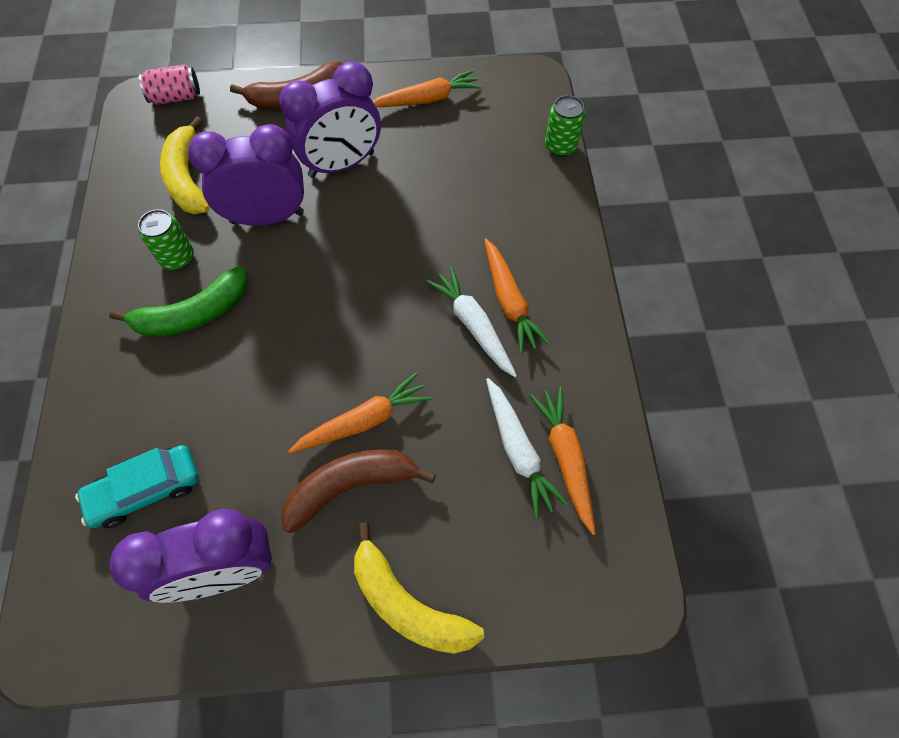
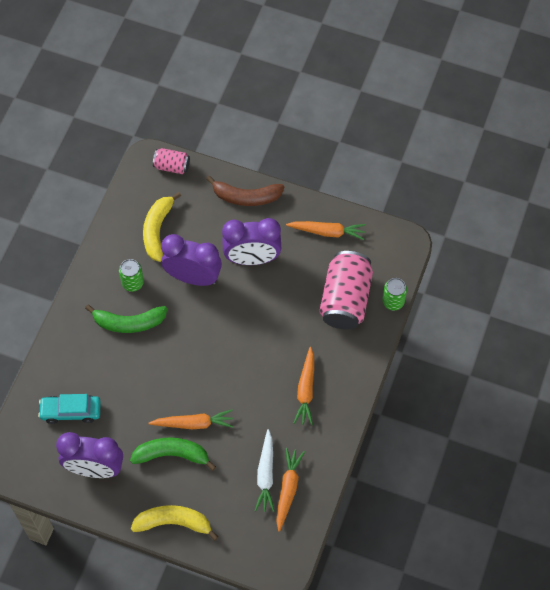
camera: 25 degrees right, 0 degrees up
(351, 486) = (172, 455): brown banana -> green banana
(407, 604) = (173, 523): yellow banana -> yellow banana turned 120 degrees clockwise
(473, 325) = (278, 395): white carrot -> none
(496, 167) = (345, 300): none -> pink can

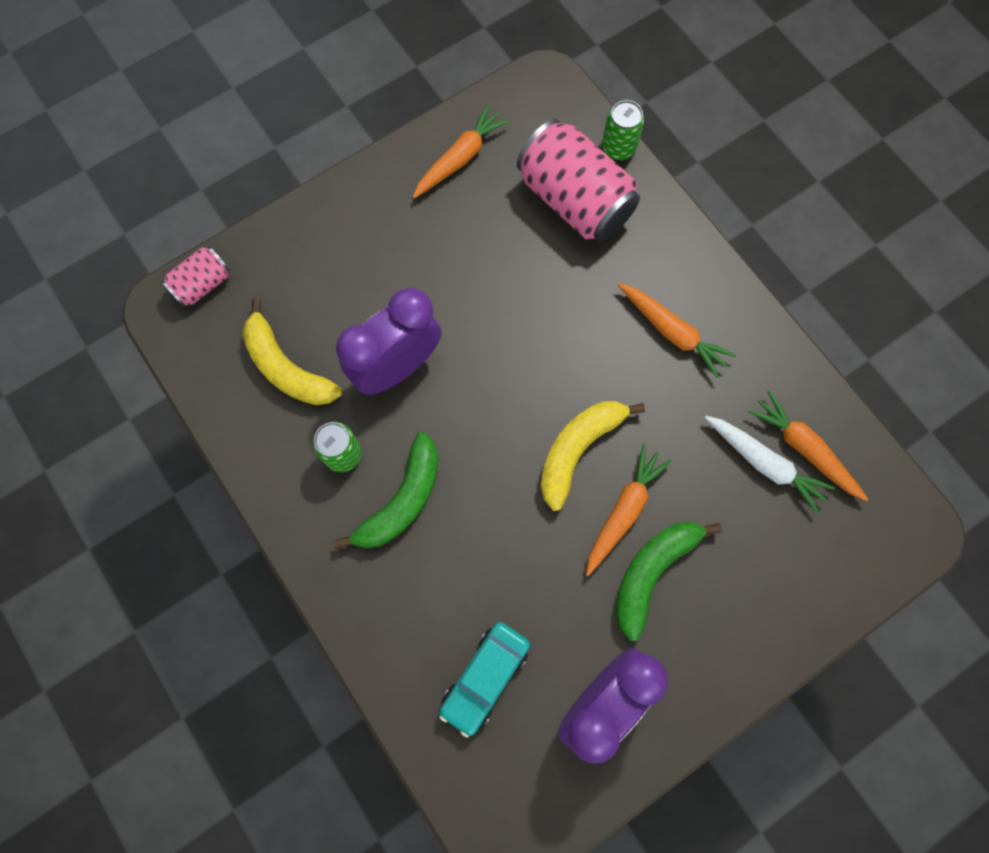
camera: 55 degrees left, 10 degrees up
(173, 523) = (760, 638): yellow banana -> yellow banana (578, 450)
(246, 197) = (329, 221): brown banana -> none
(252, 258) = (428, 273): purple clock -> none

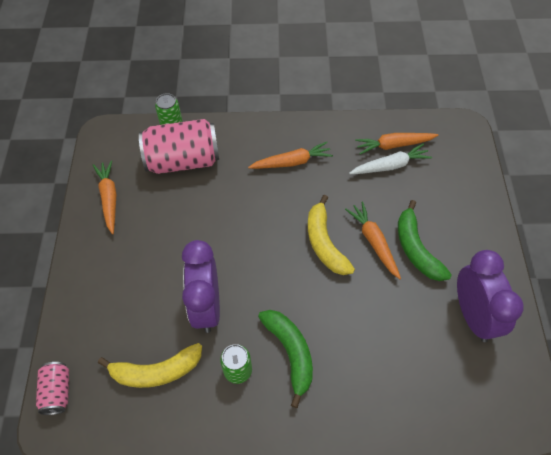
camera: 55 degrees left, 15 degrees down
(485, 677) = (426, 370): turquoise car -> none

